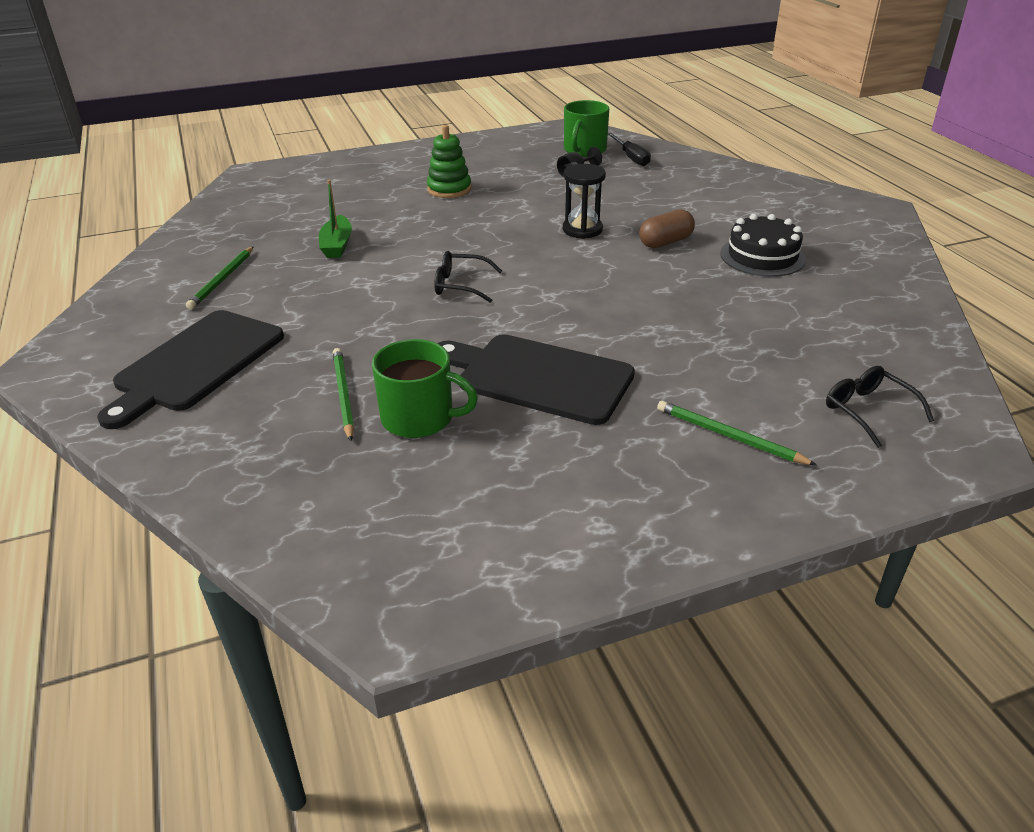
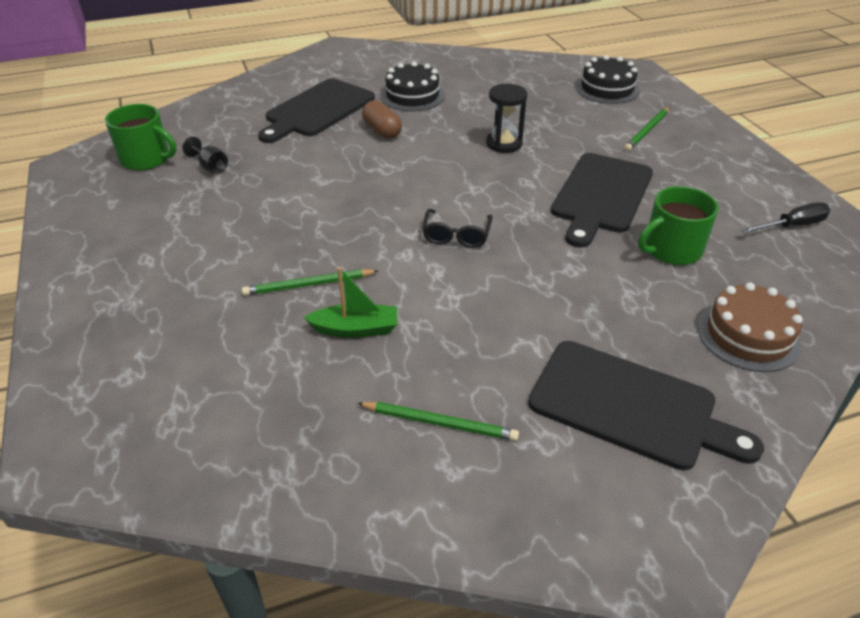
camera: 90 degrees left, 5 degrees up
(255, 451) = (748, 335): none -> brown cake
(343, 395) = (653, 293): green pencil -> green pencil (309, 285)
(419, 418) = (671, 249): green mug -> green mug turned 135 degrees counterclockwise
(449, 189) = (219, 250): green stacking toy -> none
(582, 230) = (349, 168): black hourglass -> black hourglass (504, 144)
(631, 158) = (184, 134): black screwdriver -> black screwdriver (792, 226)
(702, 208) = (318, 110): none -> black cutting board
(868, 411) = (607, 89): black glasses -> black cake

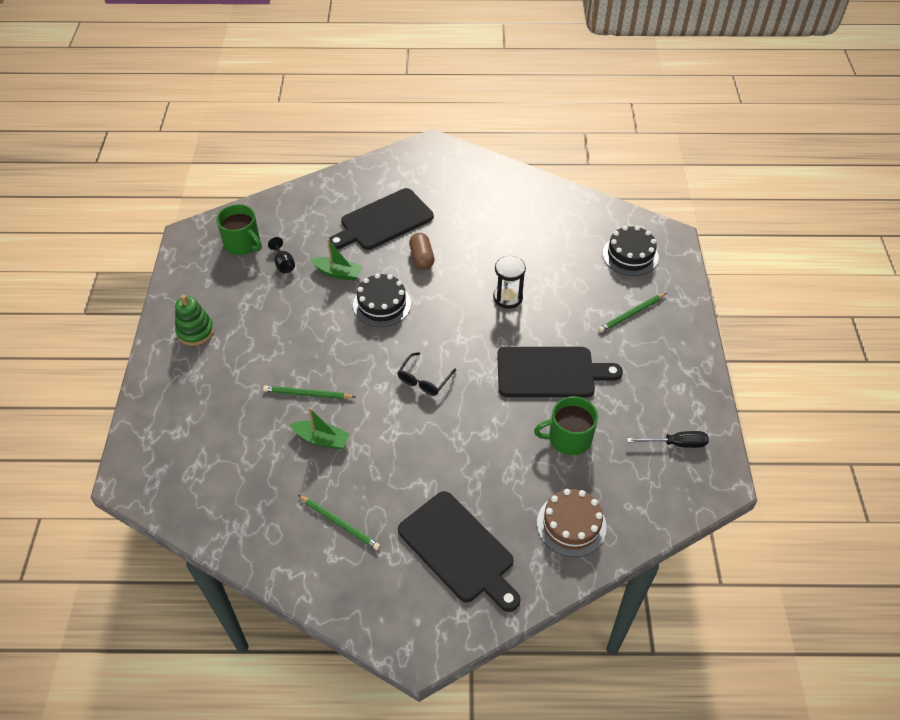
camera: 20 degrees right, 10 degrees up
(112, 255) = (195, 331): none -> green stacking toy
(287, 162) = (338, 273): none -> green boat
(412, 95) = (464, 223): black cake -> black cake (382, 304)
(601, 196) = (550, 372): black cutting board -> black cutting board turned 135 degrees counterclockwise

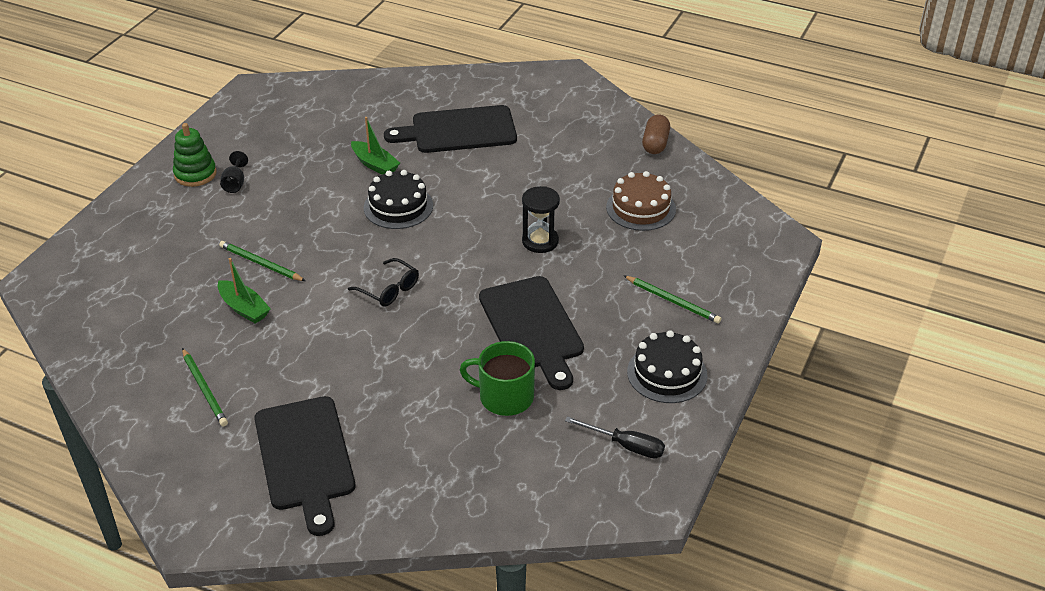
camera: 25 degrees right, 10 degrees down
(243, 244) = (299, 111): green mug -> none
(283, 264) = (326, 140): black goblet -> black goblet (235, 183)
(422, 258) = (473, 176): brown capsule -> brown capsule (655, 144)
(424, 380) = (389, 289): black glasses -> black glasses turned 105 degrees counterclockwise
(550, 372) = (532, 327): black cutting board -> black cutting board turned 45 degrees clockwise
(571, 525) = (443, 480): brown cake -> brown cake (641, 208)
(630, 255) = (716, 243): black cake -> black cake (667, 373)
(631, 314) = (672, 301): green pencil -> green pencil turned 135 degrees counterclockwise

